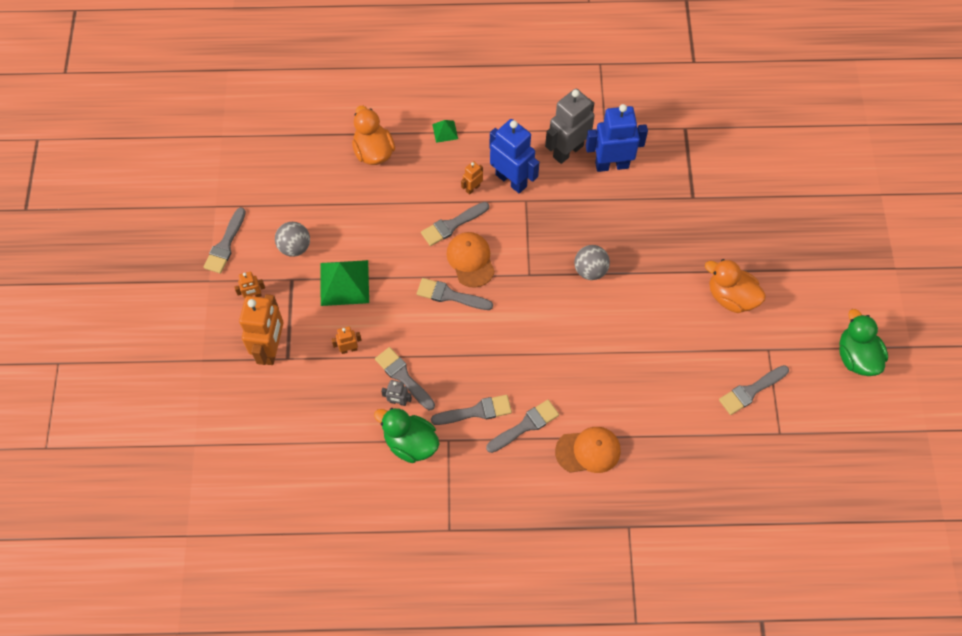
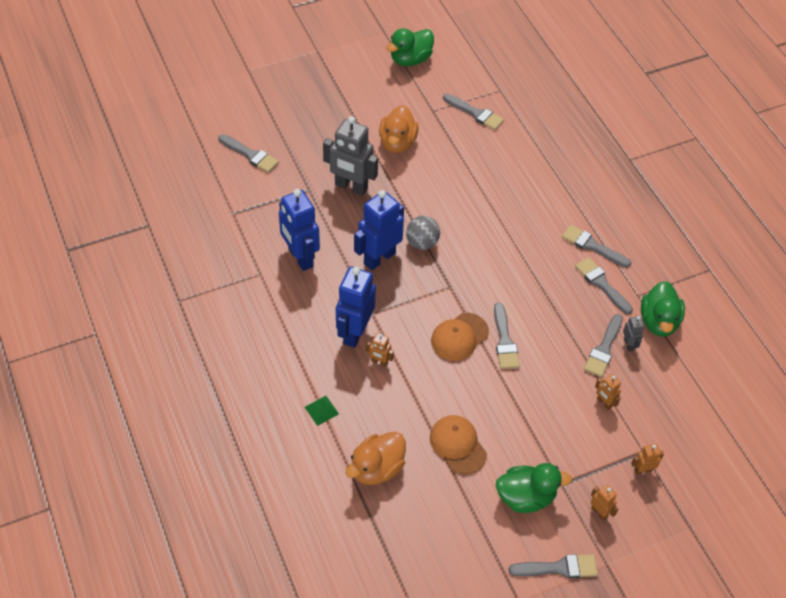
camera: 115 degrees left, 10 degrees down
(271, 349) = (642, 470): orange robot -> orange robot, size x0.46
(295, 247) = (525, 497): grey ball -> green duck
(344, 282) = (539, 434): green pyramid -> none
(452, 225) = (429, 365): grey brush -> grey brush (250, 155)
(567, 151) = (299, 296): grey robot -> grey robot (351, 187)
(586, 228) = (379, 258): none -> blue robot
(588, 451) = (587, 199): orange cap -> orange cap (458, 445)

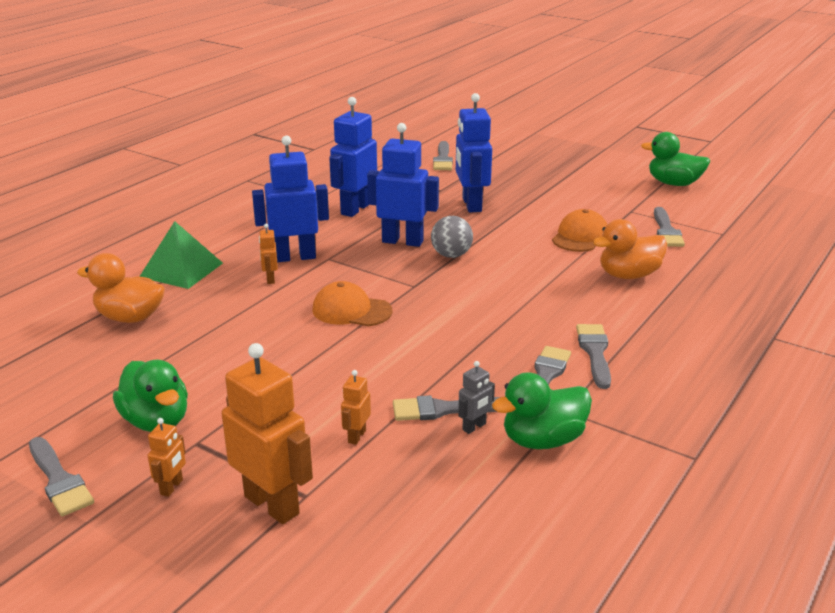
camera: 60 degrees right, 25 degrees down
(321, 410) = (181, 270): green pyramid -> green pyramid, size x2.02
(351, 187) = (471, 205): grey robot -> blue robot
(397, 142) = (560, 208): orange duck -> orange duck (628, 275)
(458, 445) = (198, 354): orange cap -> orange cap (580, 236)
(504, 340) = (377, 338): grey brush -> none
(642, 470) = (272, 504): orange robot -> orange robot, size x2.17

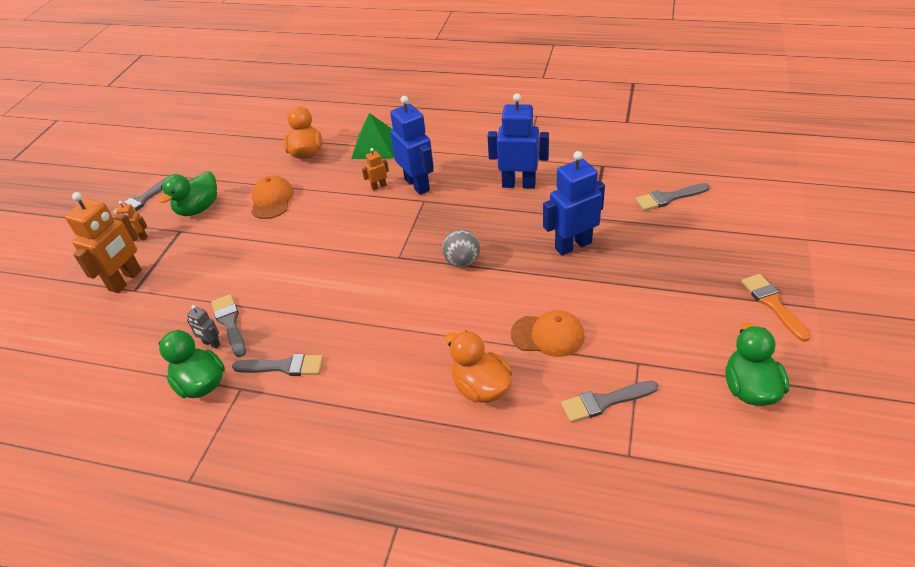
camera: 75 degrees right, 15 degrees up
(351, 310) = (348, 238): orange cap -> orange cap (272, 200)
(356, 436) = (194, 291): orange robot -> none
(402, 241) = (473, 228): blue robot -> none
(595, 158) = (773, 304): none -> orange brush
(595, 353) = (328, 390): grey brush -> none

